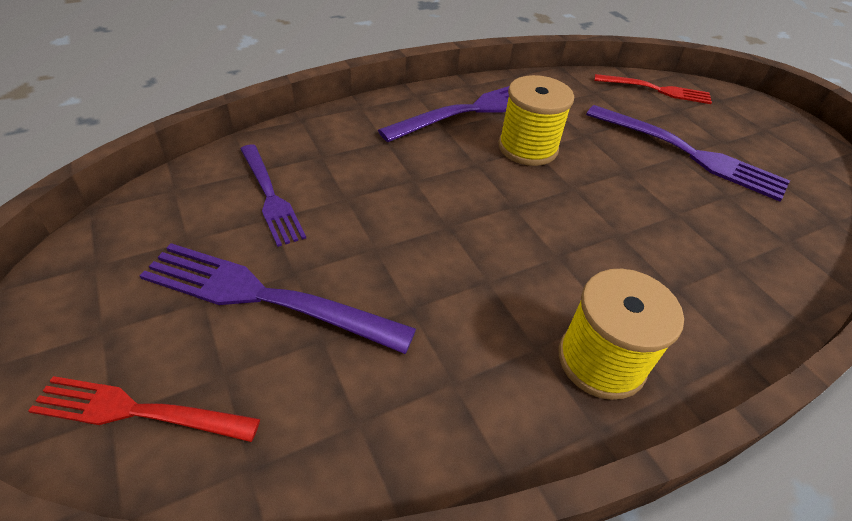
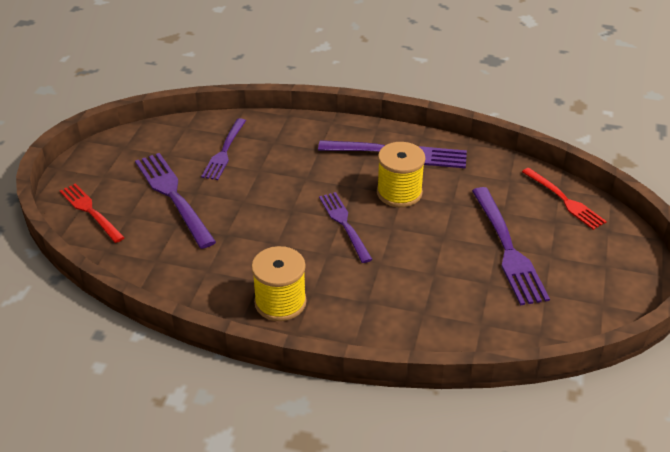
camera: 45 degrees right, 5 degrees down
(525, 210) = (344, 224): none -> purple fork

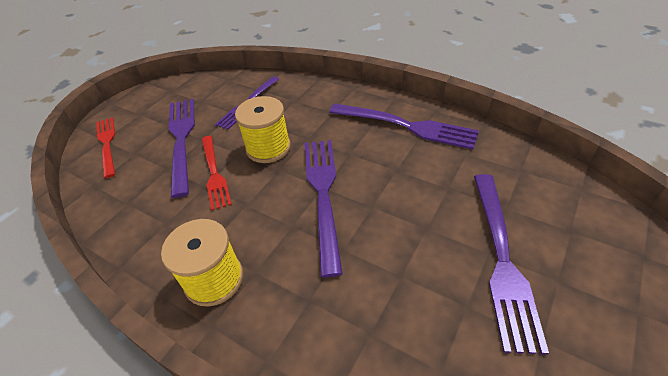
camera: 20 degrees right, 5 degrees up
(344, 224) = (323, 194): purple fork -> purple fork, size x1.51
(399, 193) = (393, 167): yellow spool -> yellow spool (268, 148)
(565, 200) = (587, 205): red fork -> red fork (214, 173)

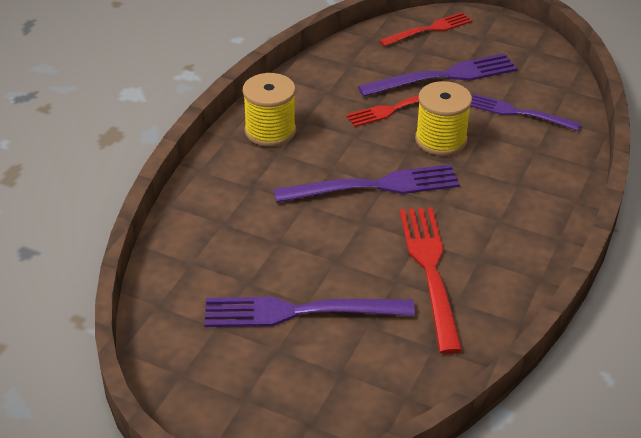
camera: 80 degrees right, 5 degrees down
(407, 126) = (501, 250): purple fork -> none
(433, 165) = (430, 270): none -> red fork

